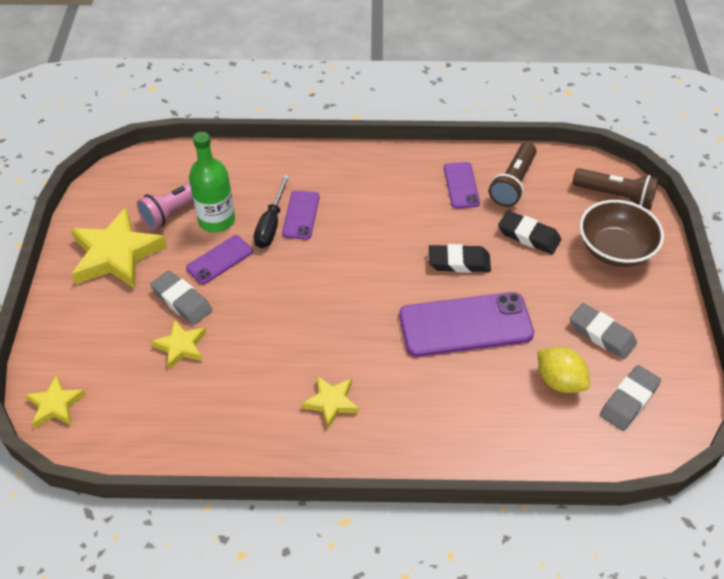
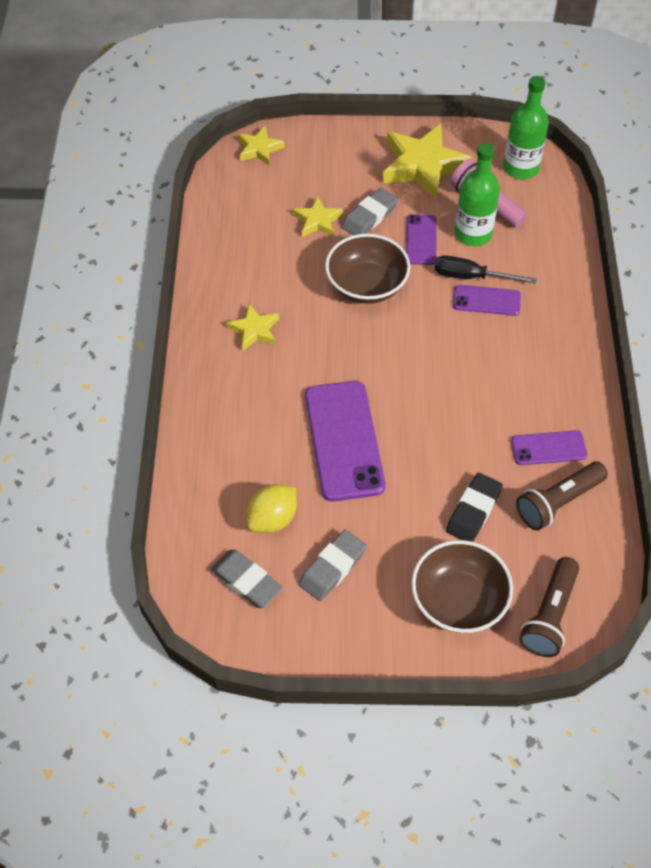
camera: 90 degrees right, 5 degrees up
(135, 181) = (520, 168): none -> green bottle
(220, 260) = (421, 240): purple phone -> purple phone turned 45 degrees clockwise
(276, 305) = (366, 285): none -> brown bowl
(459, 262) = (429, 439): black eraser -> none
(513, 183) = (558, 503): brown flashlight -> brown flashlight turned 60 degrees counterclockwise

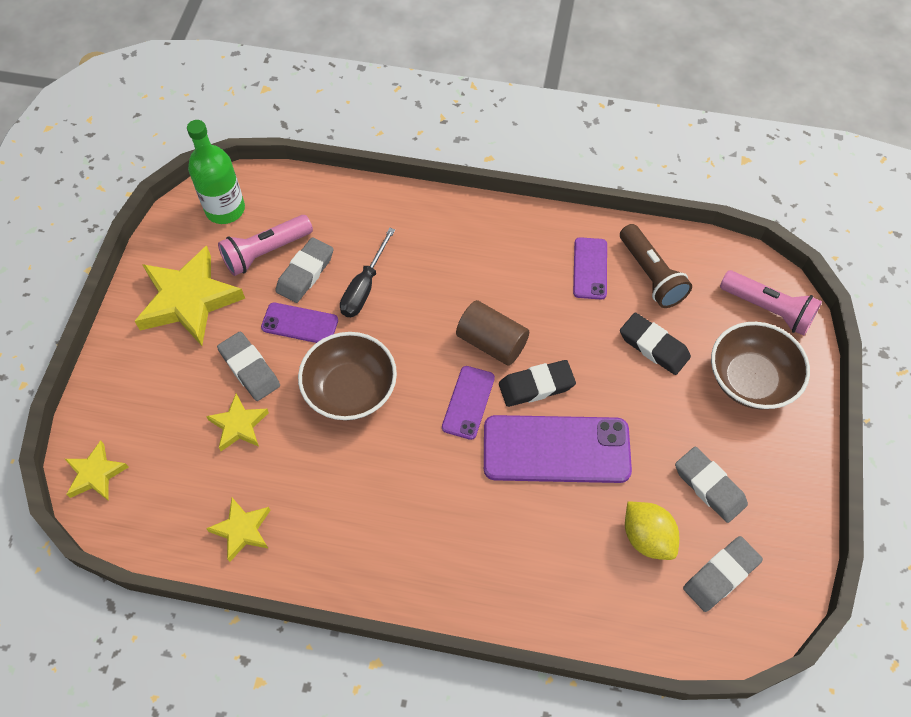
camera: 80 degrees left, 5 degrees up
(254, 330) = (388, 521): yellow star -> yellow star (242, 530)
(404, 418) = (536, 386): none -> black eraser
(441, 378) = (491, 342): none -> brown cylinder
(473, 234) = (305, 273): green bottle -> grey eraser
(486, 300) = (400, 280): purple phone -> purple phone (468, 402)
(550, 616) = (768, 309): brown flashlight -> pink flashlight

